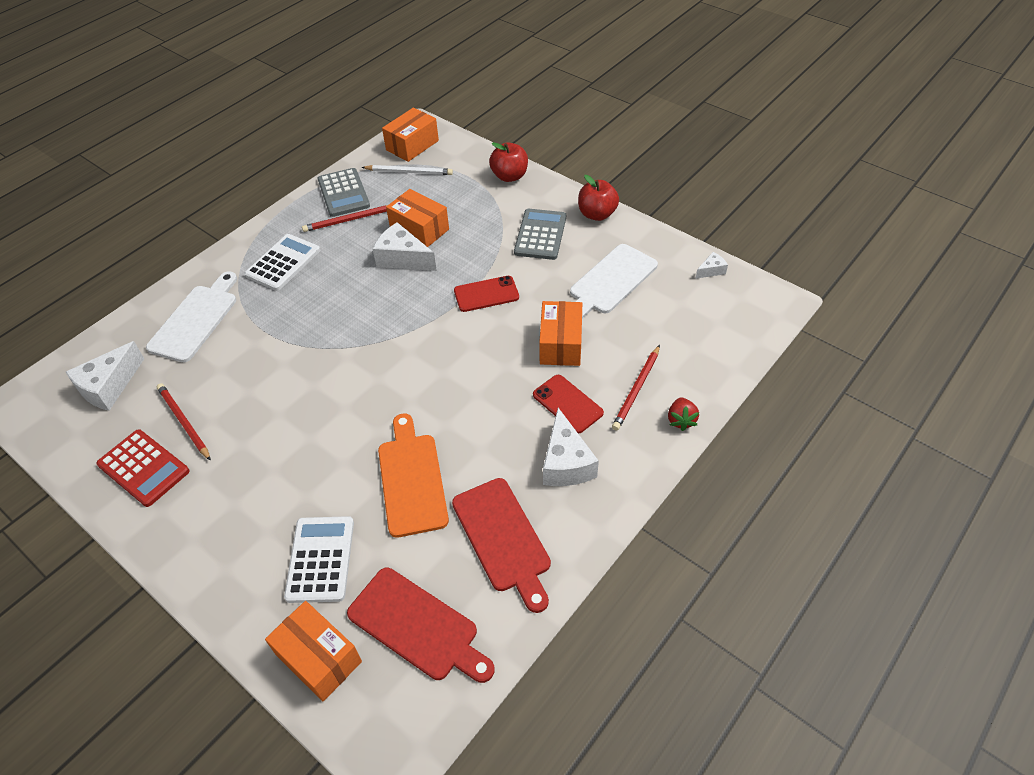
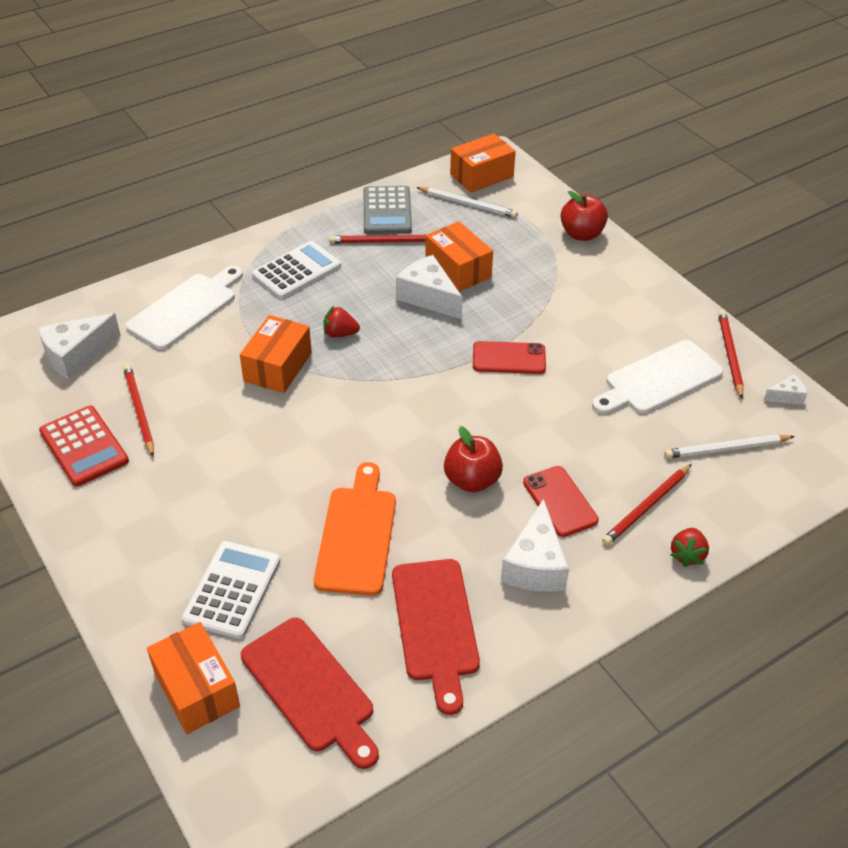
camera: 15 degrees right, 5 degrees down
(339, 308) = (340, 334): none -> red strawberry
(540, 235) = (594, 308): grey calculator -> none
(561, 344) = (575, 434): orange box -> orange box (278, 367)
(597, 214) = (670, 300): red apple -> red apple (472, 480)
(657, 248) = (730, 355): none -> red pencil
(681, 325) = (727, 449): none -> white pencil

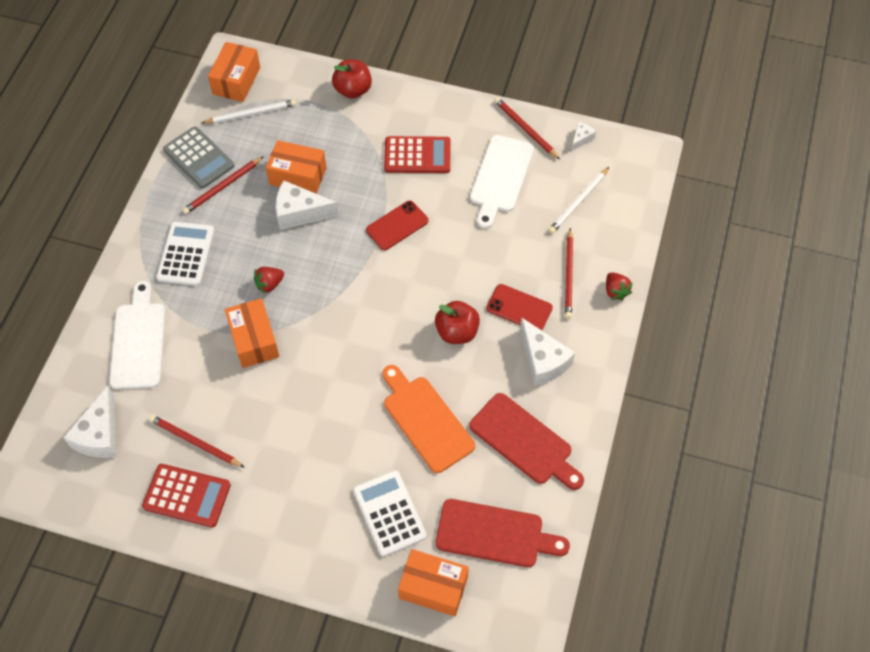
camera: 40 degrees left, 15 degrees up
(590, 315) = (417, 155): none -> red calculator

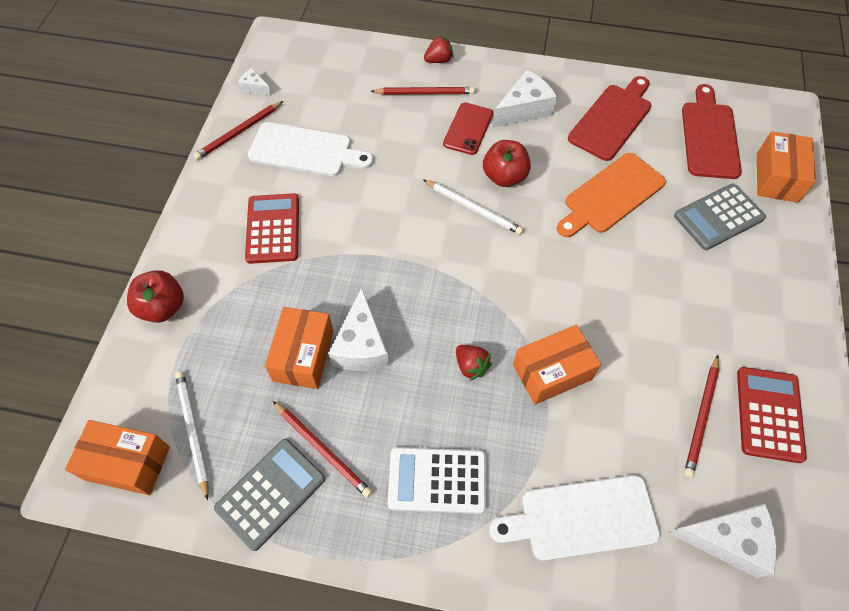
camera: 95 degrees left, 0 degrees up
(389, 513) = (718, 217): white calculator -> grey calculator
(397, 225) = (374, 240): red phone -> none
(578, 202) = (336, 87): white pencil -> white pencil (473, 208)

